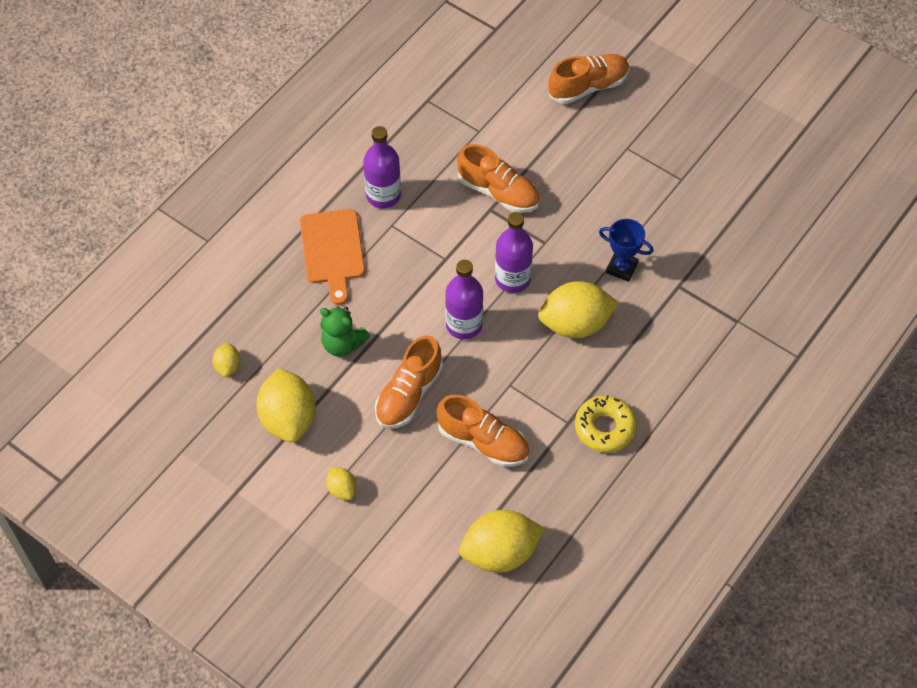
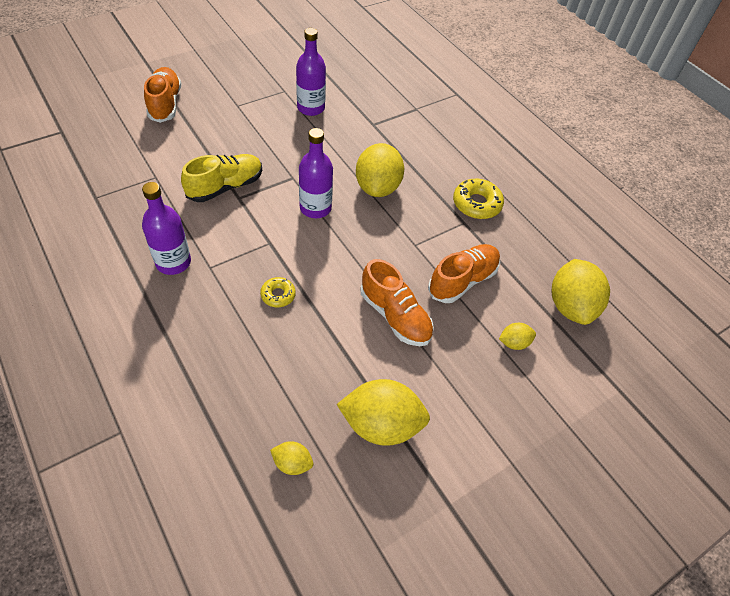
camera: 75 degrees left, 5 degrees down
(332, 251) = (208, 322): orange cutting board -> none
(342, 489) = (476, 403): yellow lemon -> yellow lemon (513, 343)
(343, 344) = (317, 349): green teddy bear -> none
(386, 291) = (278, 295): none -> yellow donut
(464, 325) = (343, 254): purple bottle -> purple bottle (311, 108)
(498, 192) = (225, 187): orange shoe -> yellow shoe
(621, 268) = (341, 146): blue trophy -> none

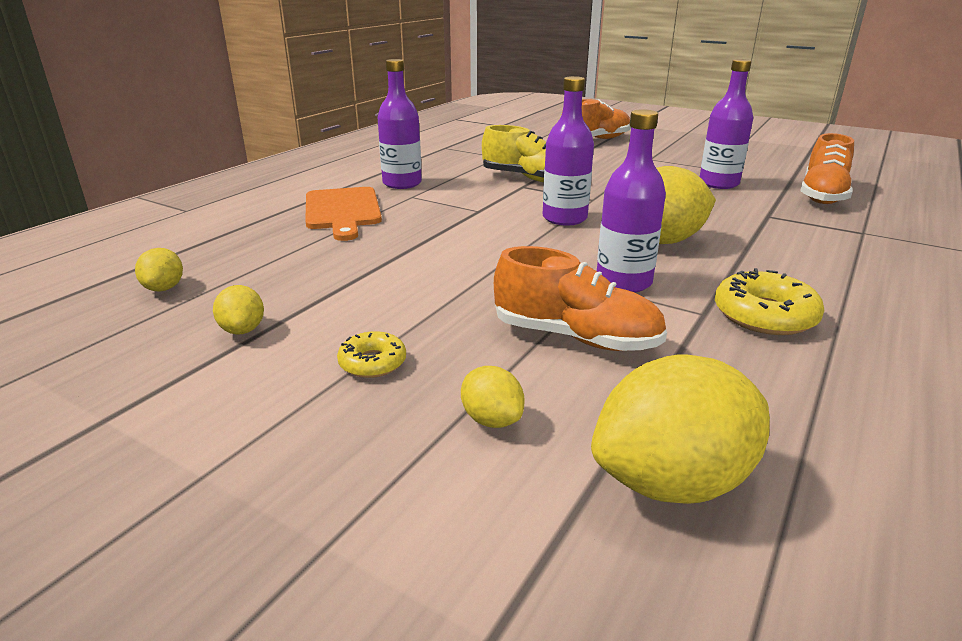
camera: 70 degrees right, 25 degrees down
(210, 320) = (342, 211): none -> orange cutting board
(278, 295) = (407, 230): yellow donut -> yellow donut (372, 363)
(381, 424) = (243, 330): yellow lemon -> yellow lemon, size x0.48
(395, 316) = (443, 300): orange shoe -> orange shoe (822, 195)
(417, 231) = (623, 282): none -> purple bottle

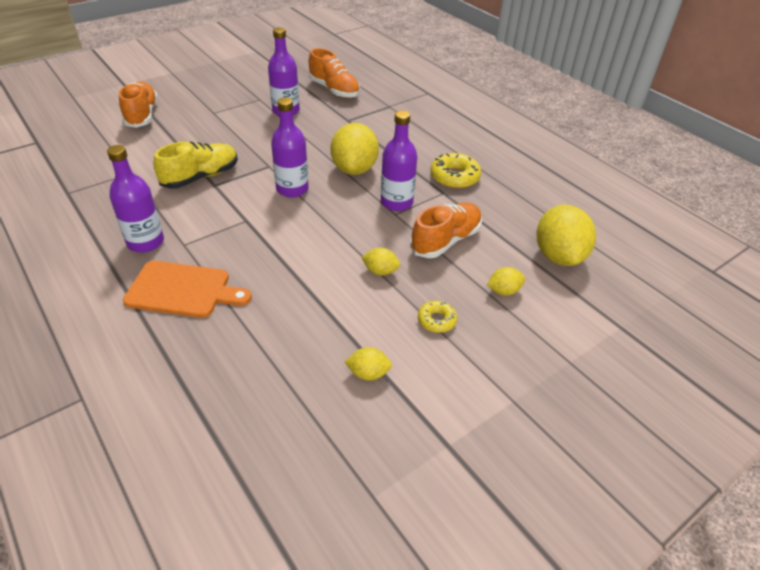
camera: 70 degrees left, 15 degrees up
(164, 288) = (272, 416): yellow lemon -> yellow lemon (380, 271)

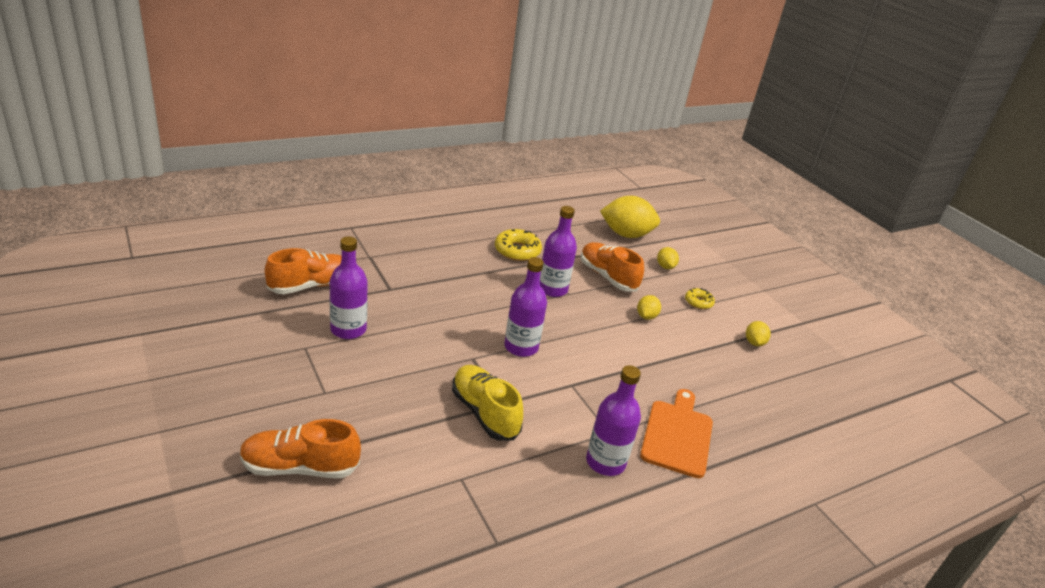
camera: 85 degrees left, 10 degrees down
(354, 169) = (492, 302): yellow lemon -> none

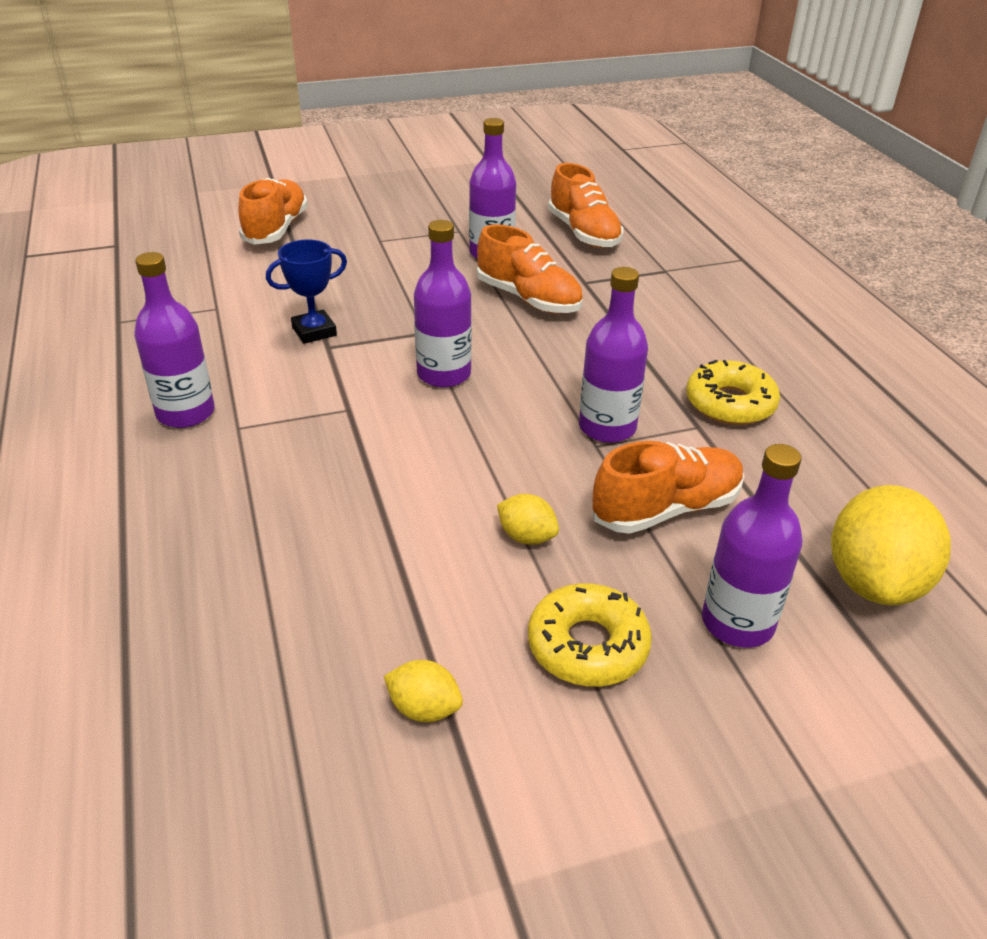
camera: 105 degrees right, 5 degrees up
(418, 313) = (529, 299): none -> orange shoe
(484, 413) = (314, 331): yellow shoe -> blue trophy
(665, 267) = (737, 622): yellow lemon -> purple bottle
(677, 435) = (201, 497): orange cutting board -> none
(698, 302) = (587, 646): yellow donut -> yellow donut, size x1.67

